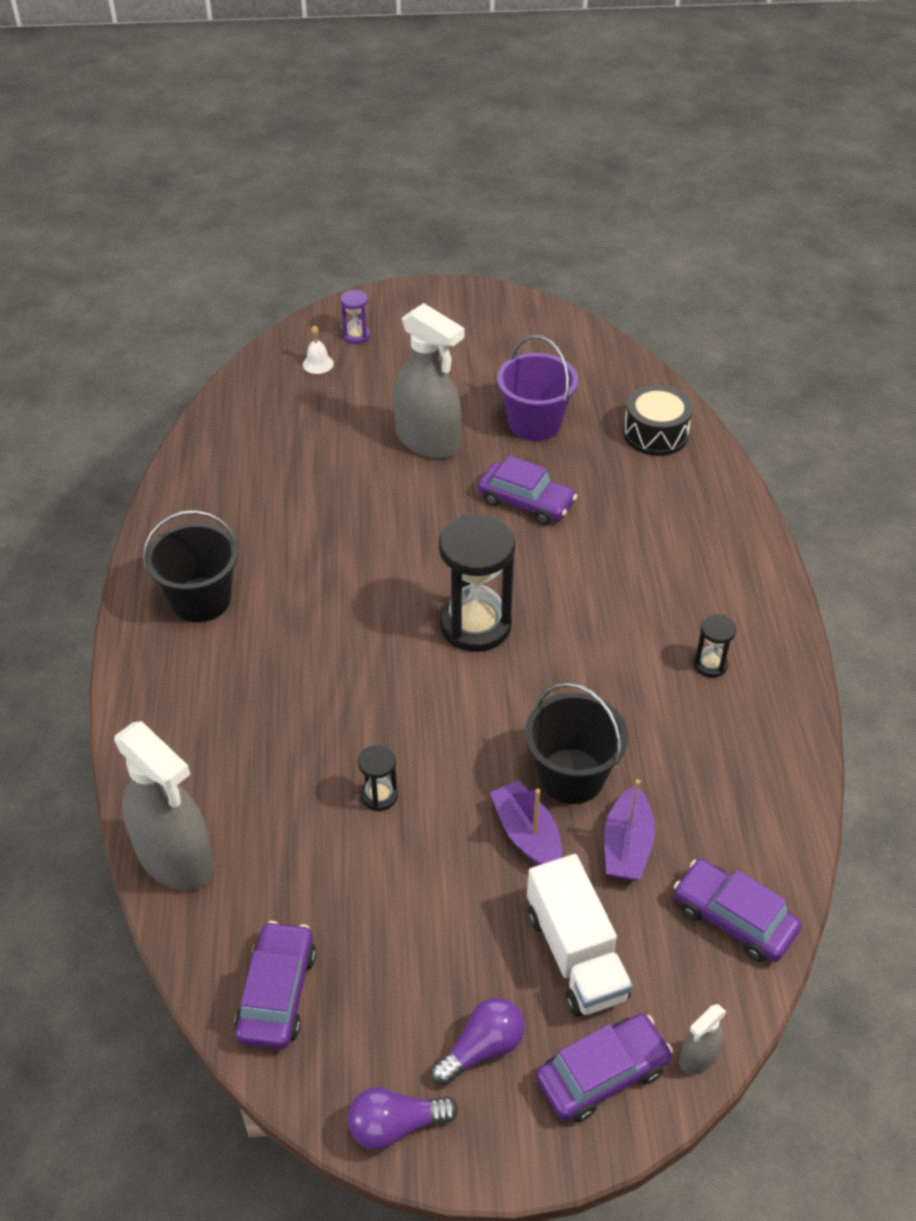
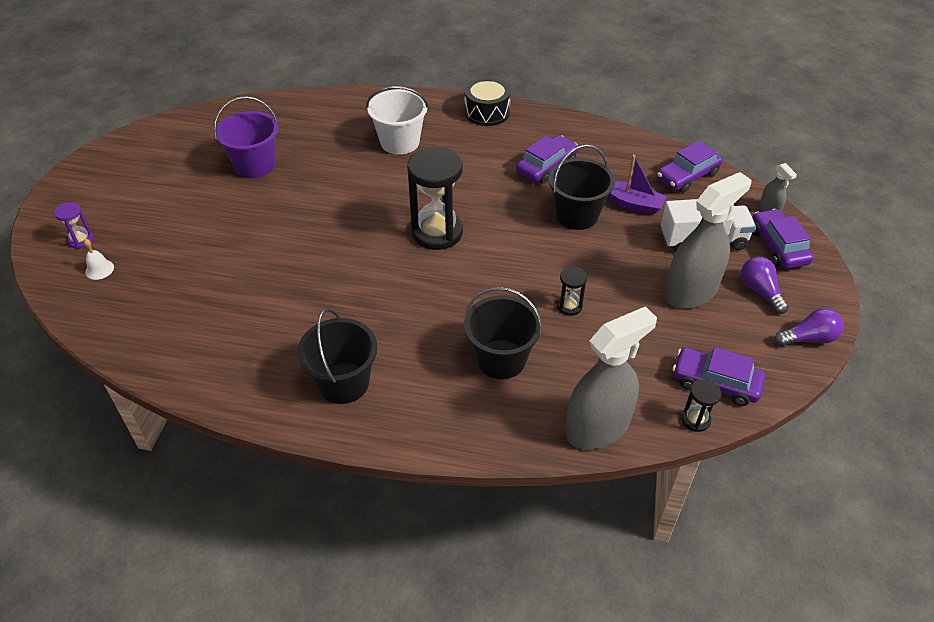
camera: 75 degrees left, 0 degrees up
(267, 737) = (501, 359): none -> black bucket
(396, 1125) = (808, 338): purple light bulb -> purple light bulb turned 105 degrees counterclockwise
(428, 441) = (239, 222): grey spray bottle -> grey spray bottle (691, 292)
(526, 502) = (332, 185): purple car -> purple car (546, 166)
(527, 835) = (616, 243): purple boat -> none
(646, 544) = (400, 142): none -> white bucket
(655, 434) = (301, 115): black drum -> black drum (487, 112)
(710, 664) = (509, 141): black hourglass -> black hourglass (695, 420)

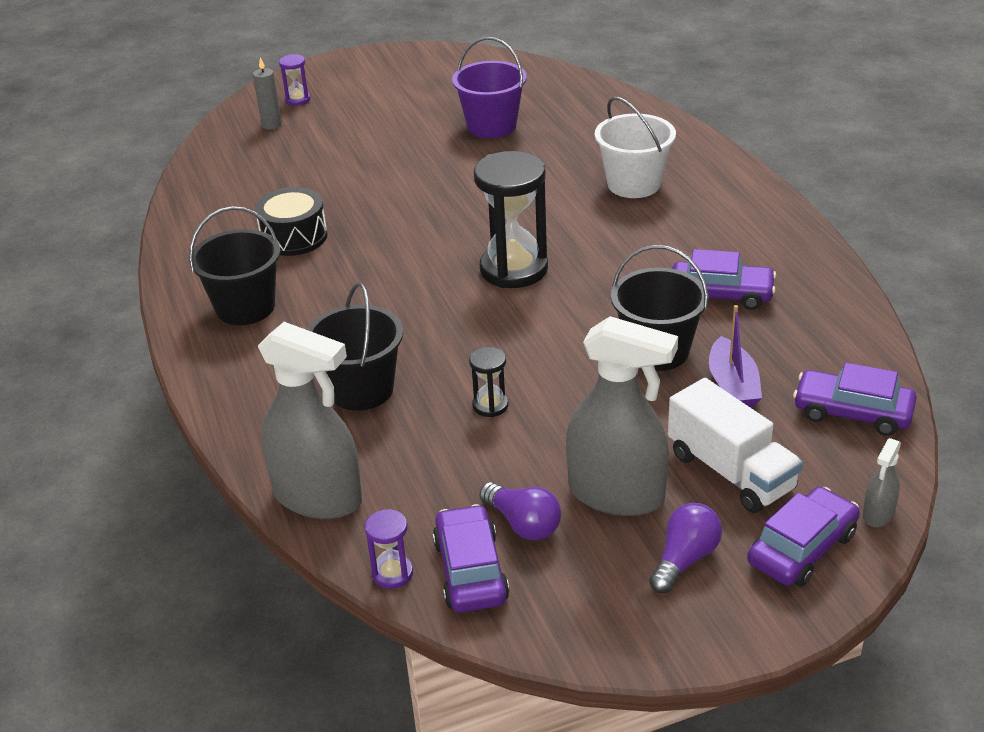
camera: 60 degrees right, 10 degrees down
(99, 269) = (271, 125): white bell -> grey candle
(487, 112) = (767, 213): black drum -> black drum (294, 237)
(695, 420) = (392, 573): black hourglass -> purple hourglass
(808, 338) = (636, 637): purple light bulb -> purple light bulb (523, 524)

